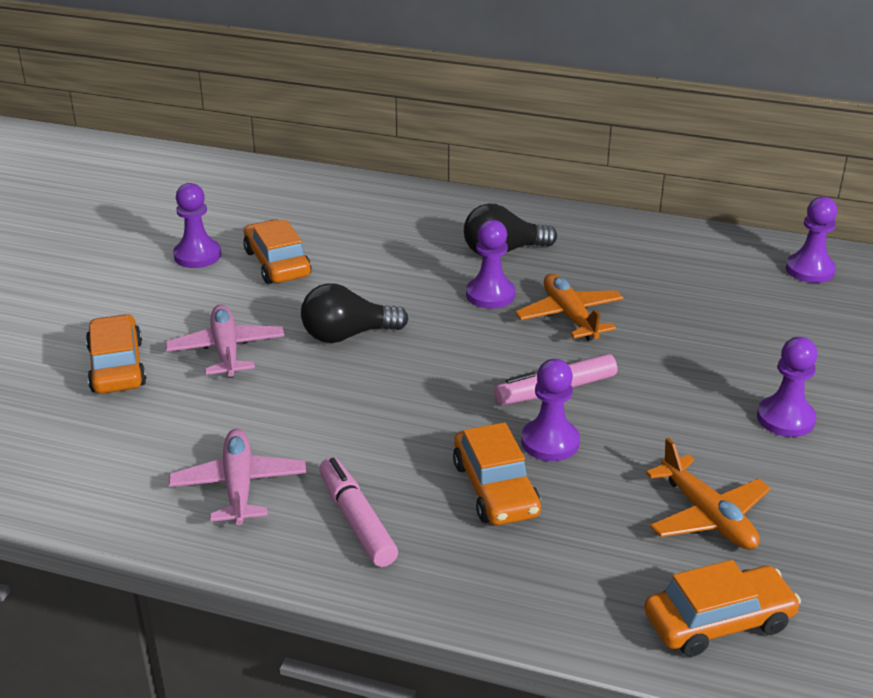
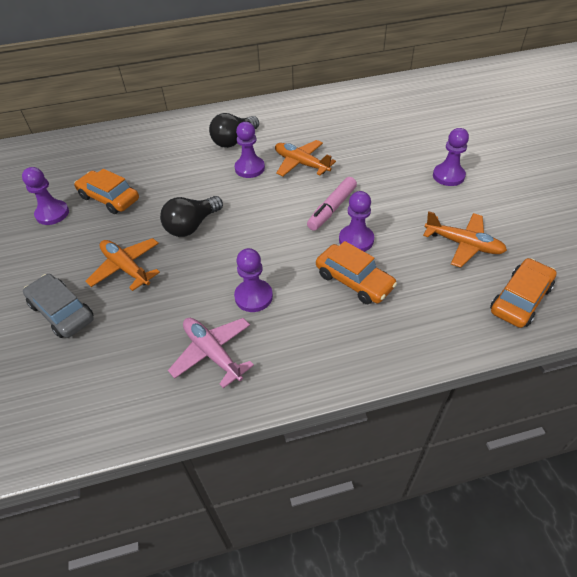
camera: 30 degrees left, 15 degrees up
(117, 366) = (62, 312): orange car -> grey car
(226, 350) = (126, 268): pink plane -> orange plane
(357, 520) = (300, 338): pink marker -> none
(810, 270) = (388, 94): purple pawn -> purple pawn (253, 297)

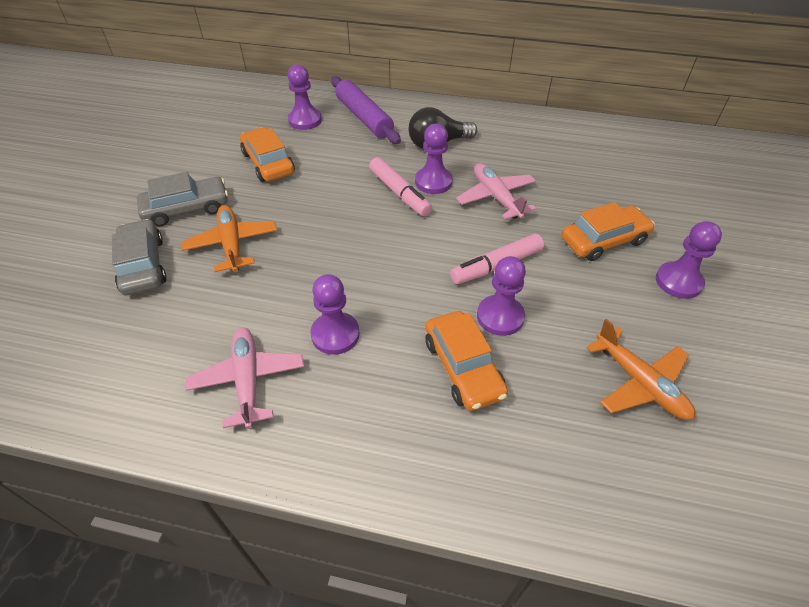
camera: 25 degrees right, 0 degrees up
(52, 214) = (206, 159): purple pawn -> purple pawn (305, 120)
(66, 256) = (186, 209): none -> grey car
(163, 139) = (364, 118): none -> purple rolling pin
(192, 226) = (327, 224): black light bulb -> none
(230, 185) = (399, 193): none -> pink marker
(301, 164) = (496, 197): orange plane -> pink plane
(520, 299) = (674, 498): orange car -> orange car (603, 240)

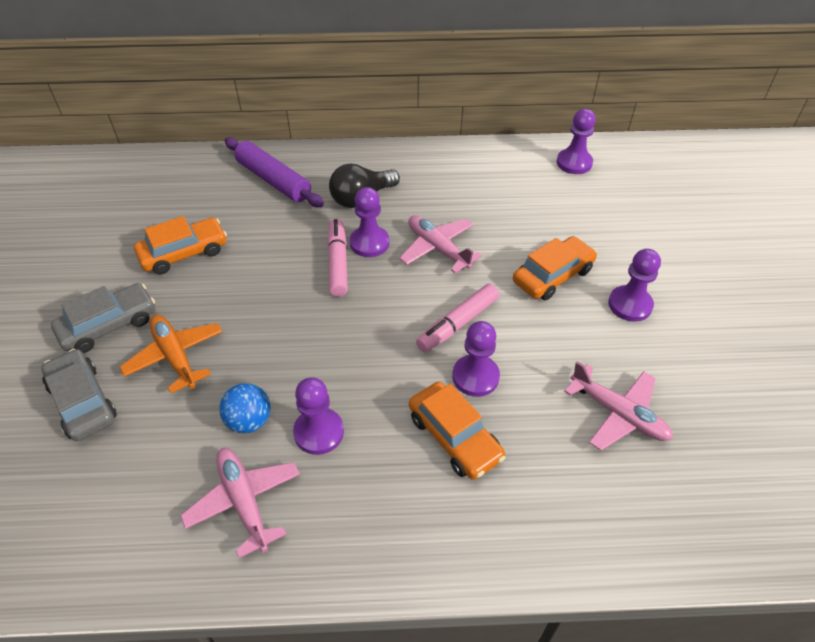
camera: 15 degrees left, 0 degrees up
(268, 163) = (184, 253): orange car -> orange car turned 105 degrees clockwise
(276, 311) = (249, 421): none -> blue ball
(305, 120) = (208, 194): purple pawn -> purple pawn (574, 163)
(399, 193) = (338, 262): pink marker -> pink marker turned 135 degrees counterclockwise
(640, 383) = (618, 414): orange plane -> pink plane

